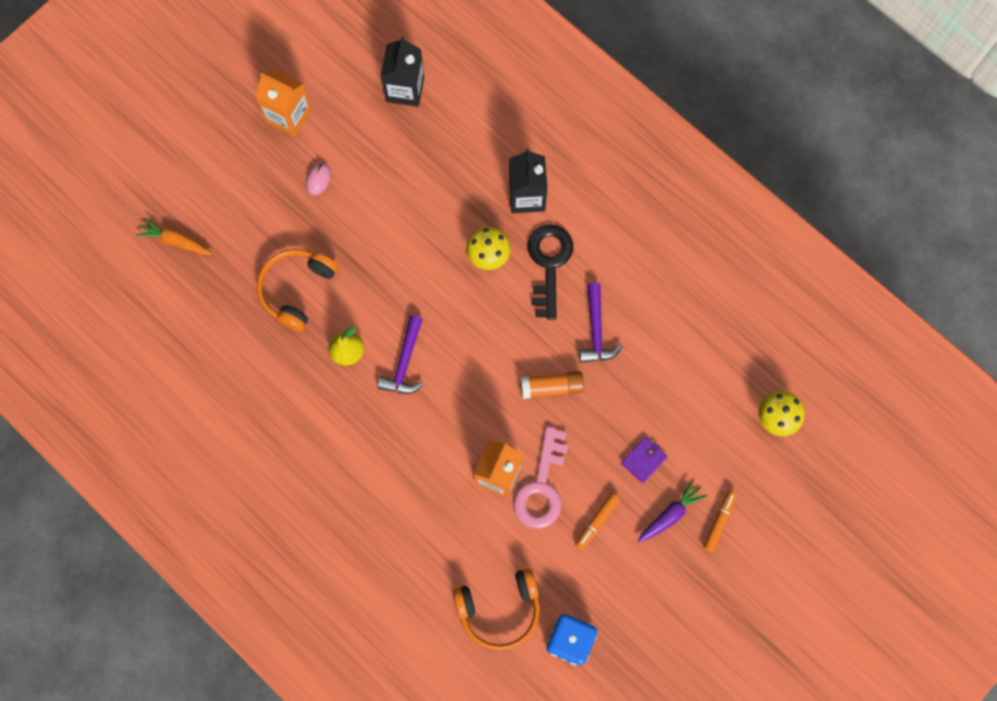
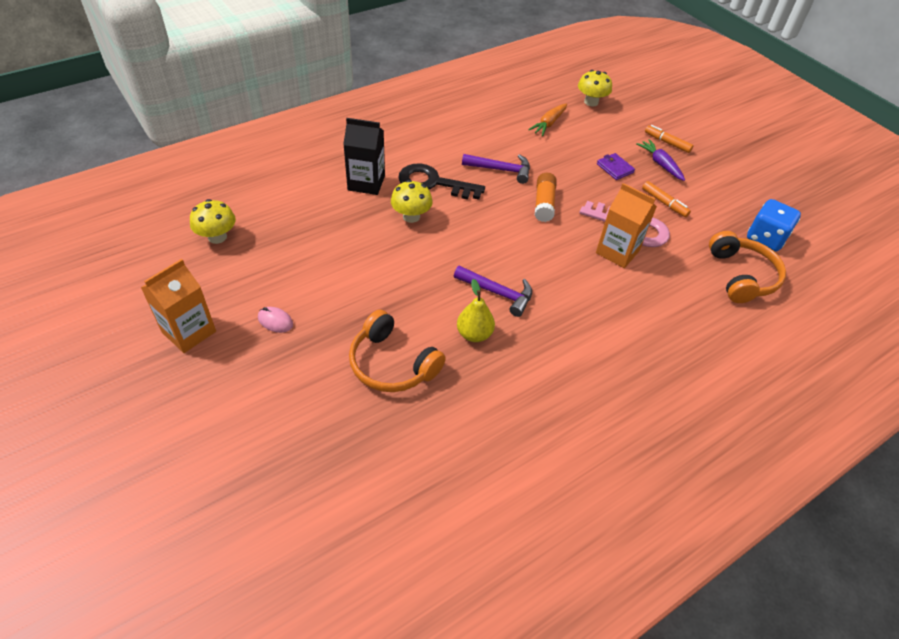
camera: 80 degrees left, 25 degrees down
(175, 241) = (284, 474): orange carrot -> orange carrot (548, 124)
(405, 89) = (217, 237): black carton -> yellow mushroom

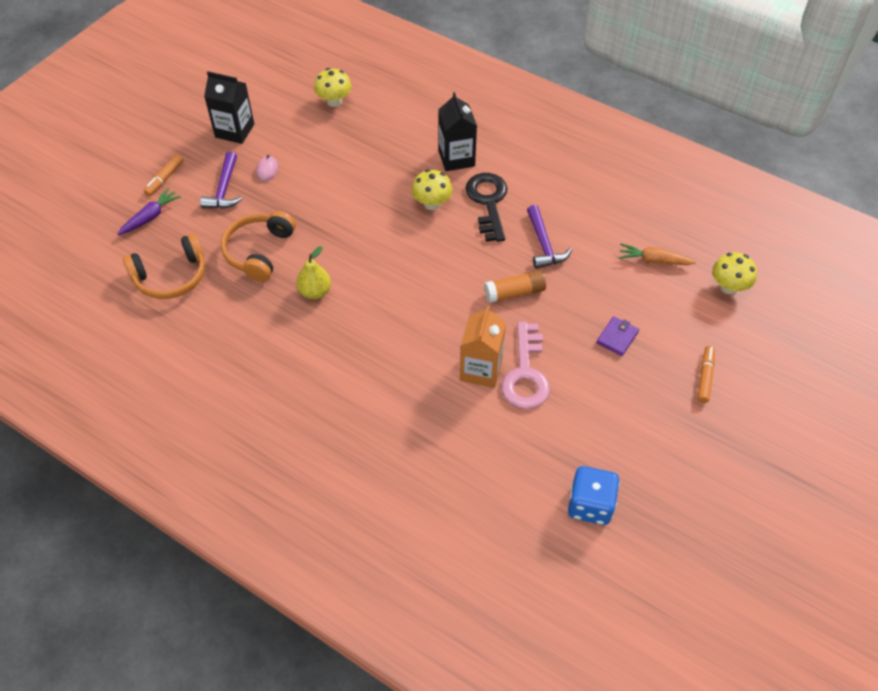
camera: 70 degrees right, 5 degrees up
(189, 332) = (234, 131): orange carton -> black carton
(498, 293) = (371, 293): purple hammer -> purple hammer (224, 189)
(660, 164) = (656, 378): purple carrot -> purple carrot (150, 217)
(664, 203) = (587, 395): orange marker -> orange marker (164, 179)
(741, 276) = (510, 488): orange headphones -> orange headphones (171, 277)

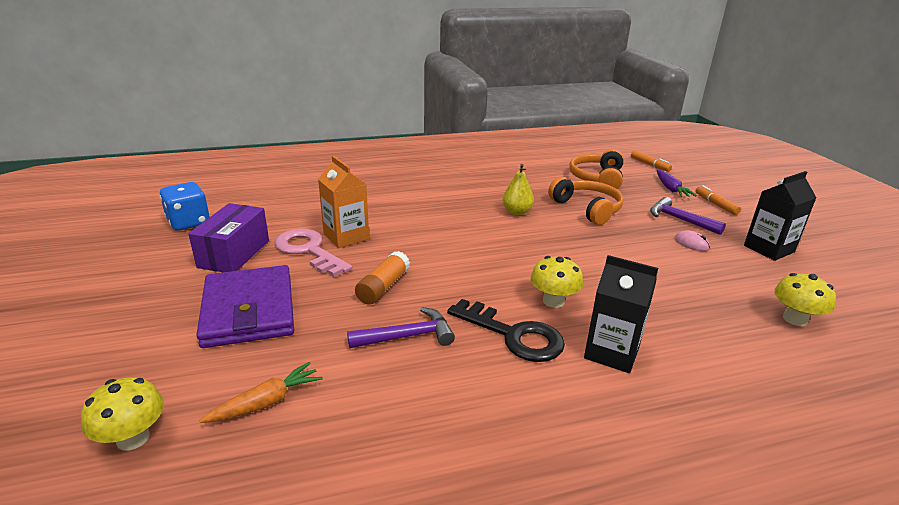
camera: 130 degrees right, 25 degrees down
(544, 245) = (408, 336): purple hammer -> purple hammer turned 135 degrees clockwise
(584, 416) = (234, 254): none -> purple box
(617, 337) = (249, 310): purple wallet -> purple wallet, size x2.39
(705, 377) = (124, 331): orange marker -> orange marker (650, 165)

